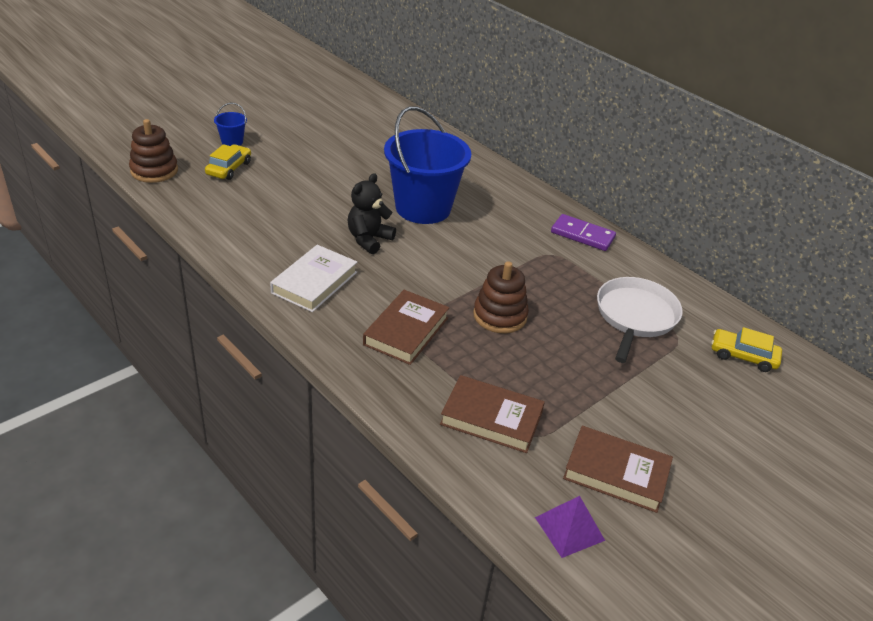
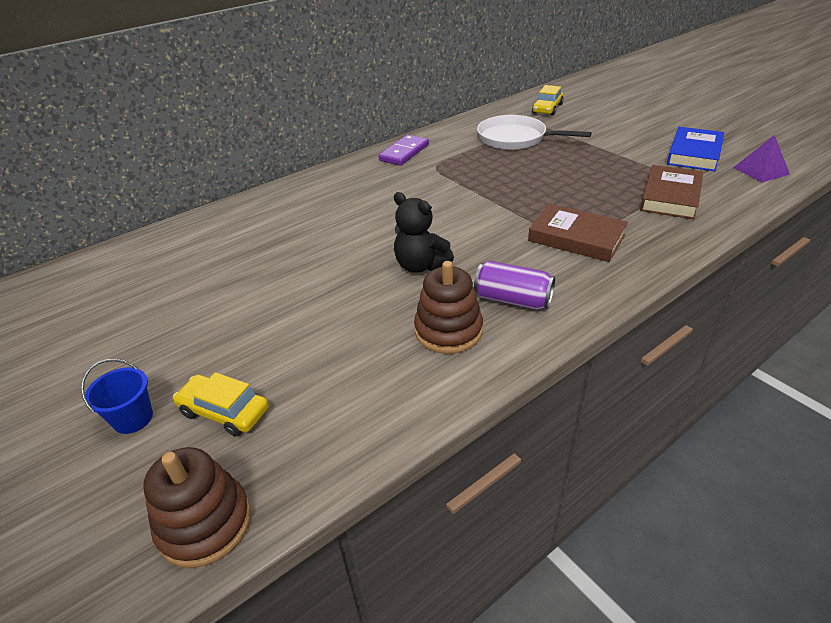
camera: 80 degrees left, 0 degrees up
(314, 282) = (512, 300): white book -> purple can
(423, 208) = (355, 232): blue bucket -> none
(500, 316) = (534, 191): brown stacking toy -> brown stacking toy (448, 331)
(616, 473) = (694, 153): brown book -> blue book

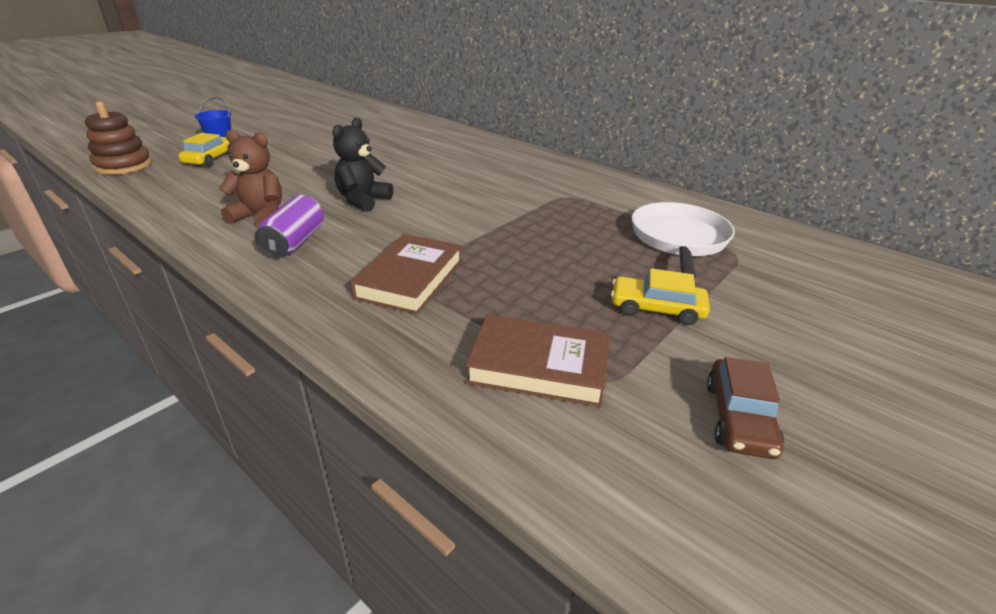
camera: 75 degrees right, 5 degrees down
(404, 153) = (594, 180): purple domino -> none
(448, 331) = (260, 216): brown stacking toy -> brown teddy bear
(547, 109) = (817, 264): yellow car -> yellow car (656, 309)
(694, 153) = (739, 418): blue book -> brown car
(761, 171) = (707, 520): purple pyramid -> none

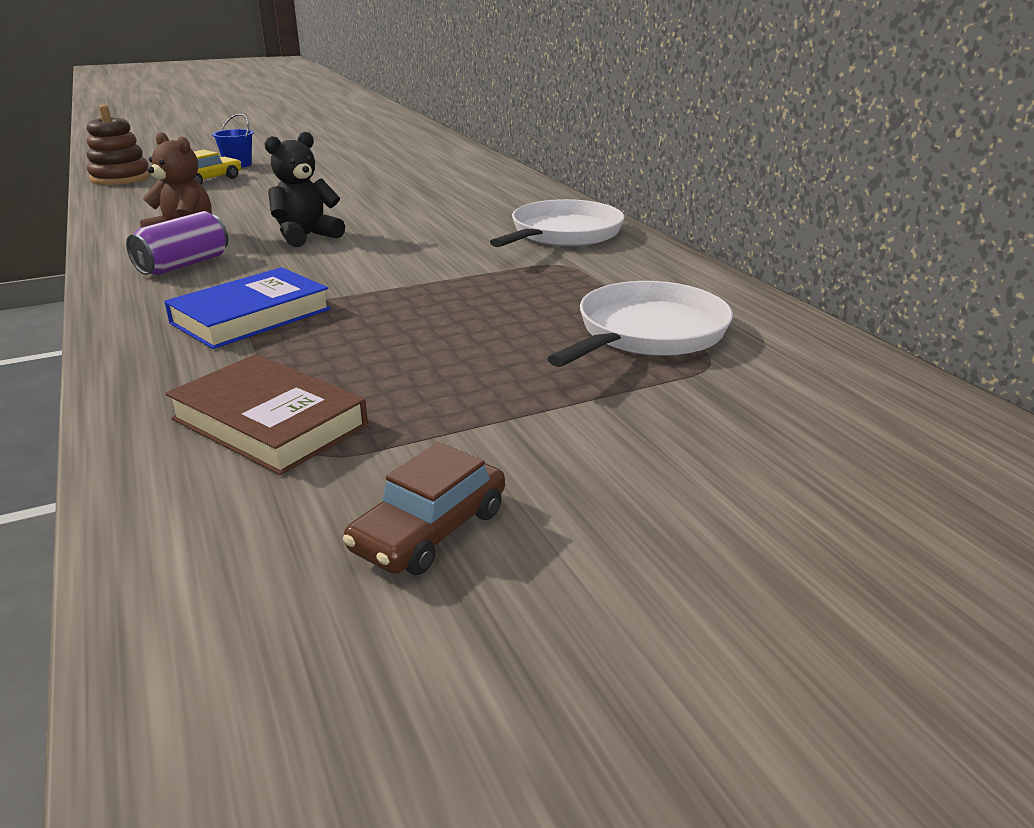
camera: 25 degrees right, 5 degrees down
(410, 279) = (251, 316): brown book -> blue book
(540, 172) = (563, 234): none -> white pan
(656, 309) = (497, 399): yellow car -> none

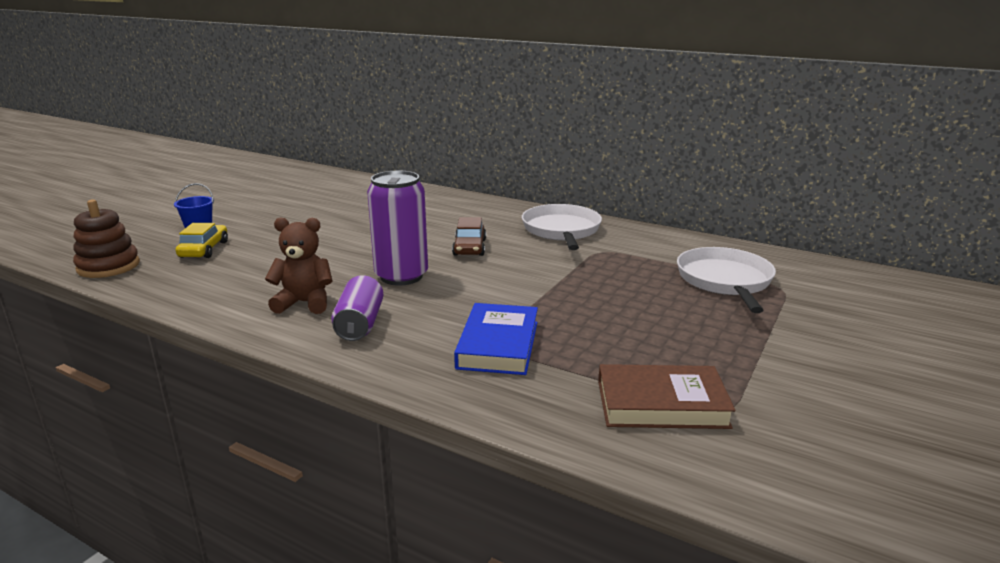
camera: 35 degrees left, 5 degrees down
(306, 236) = (401, 276): black teddy bear -> purple can
(429, 530) = (846, 421): brown car -> brown car (469, 247)

